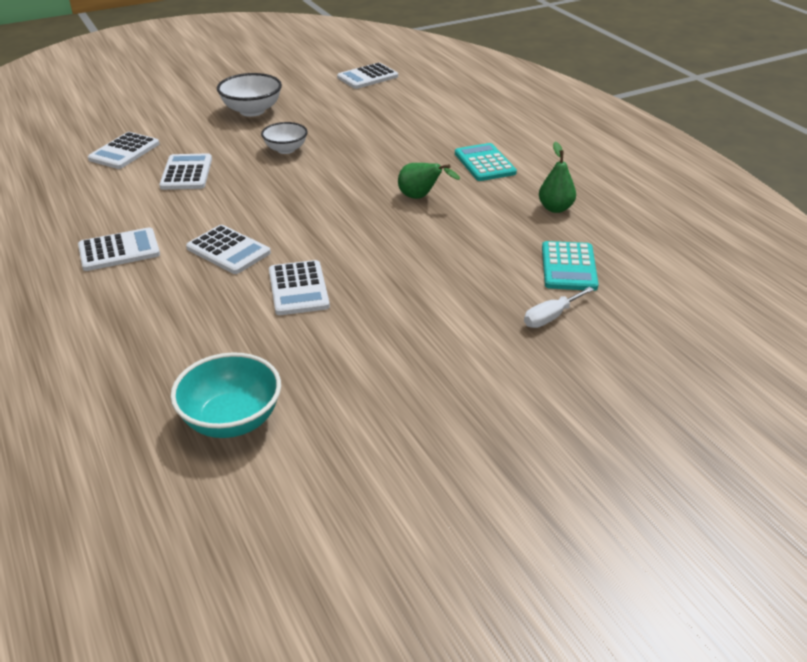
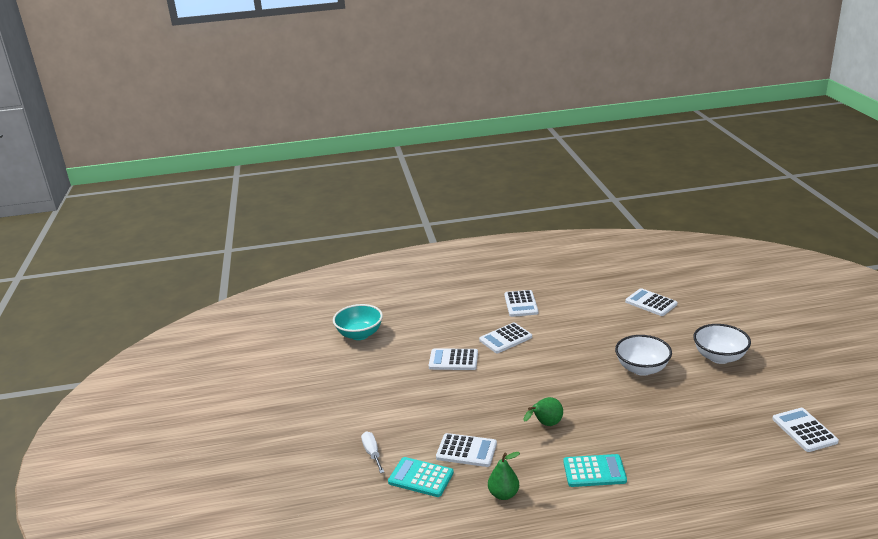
camera: 110 degrees right, 10 degrees down
(186, 173) = (612, 326): white calculator -> white calculator (466, 451)
(286, 149) = (642, 369): white bowl -> white bowl, size x1.50

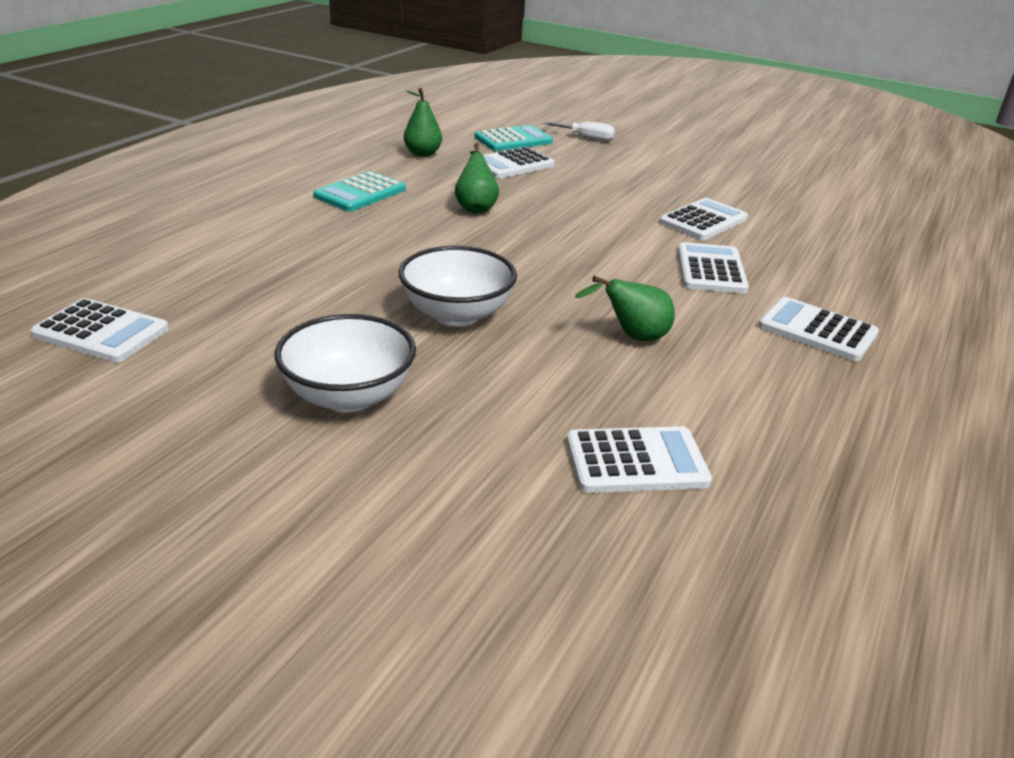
camera: 125 degrees right, 5 degrees up
(359, 334) = (858, 201): turquoise bowl -> none
(589, 331) = (632, 337): none -> green pear

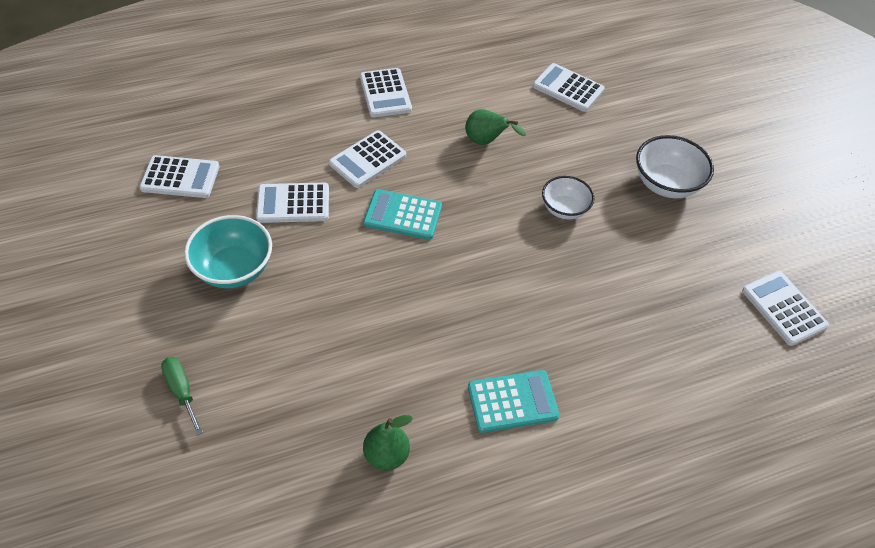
camera: 140 degrees left, 20 degrees up
(457, 314) = (564, 209): white bowl -> white bowl, size x0.66
(476, 207) = (437, 319): green pear -> none
(512, 164) = (325, 377): white calculator -> white calculator (180, 177)
(513, 140) = (260, 433): turquoise calculator -> turquoise calculator (403, 215)
(586, 138) = (182, 391): white screwdriver -> green screwdriver
(664, 180) = (234, 269): none -> turquoise bowl

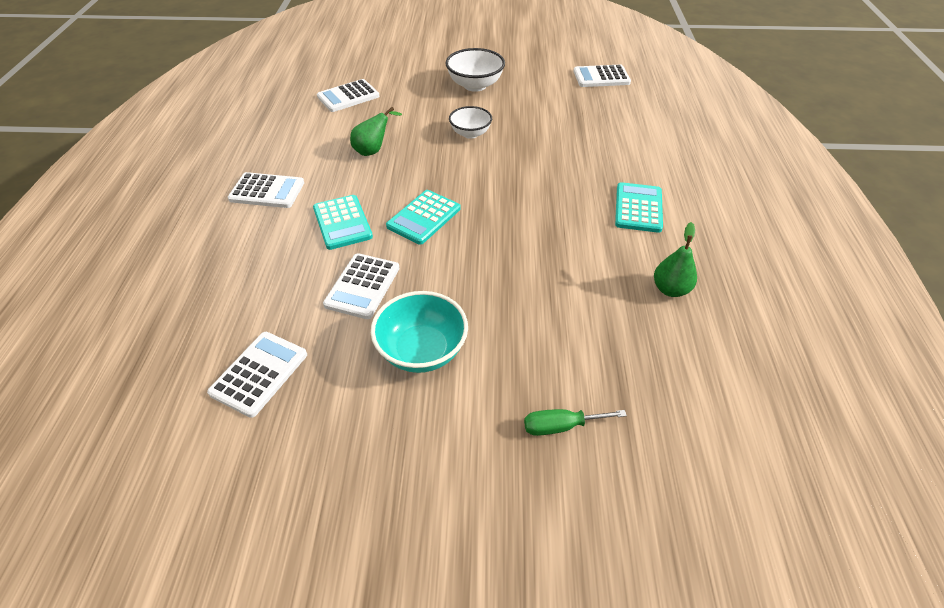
camera: 65 degrees left, 5 degrees down
(367, 159) = (342, 222): white calculator -> turquoise calculator

